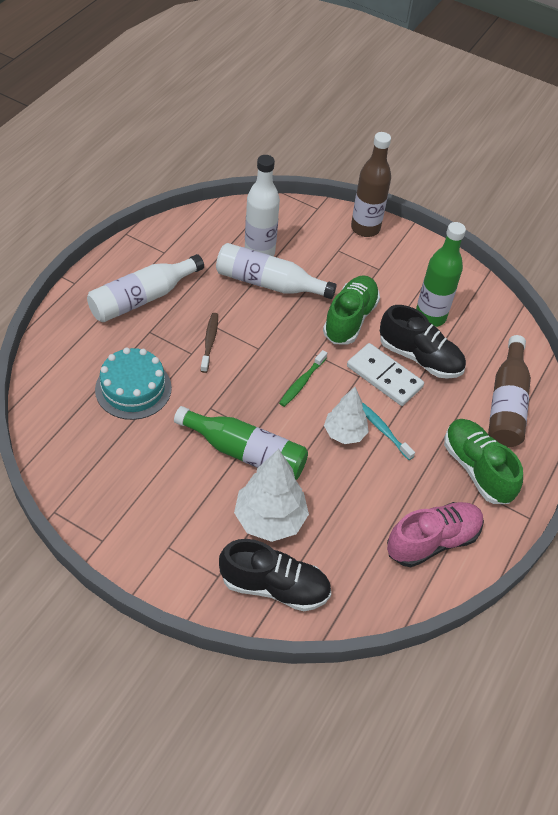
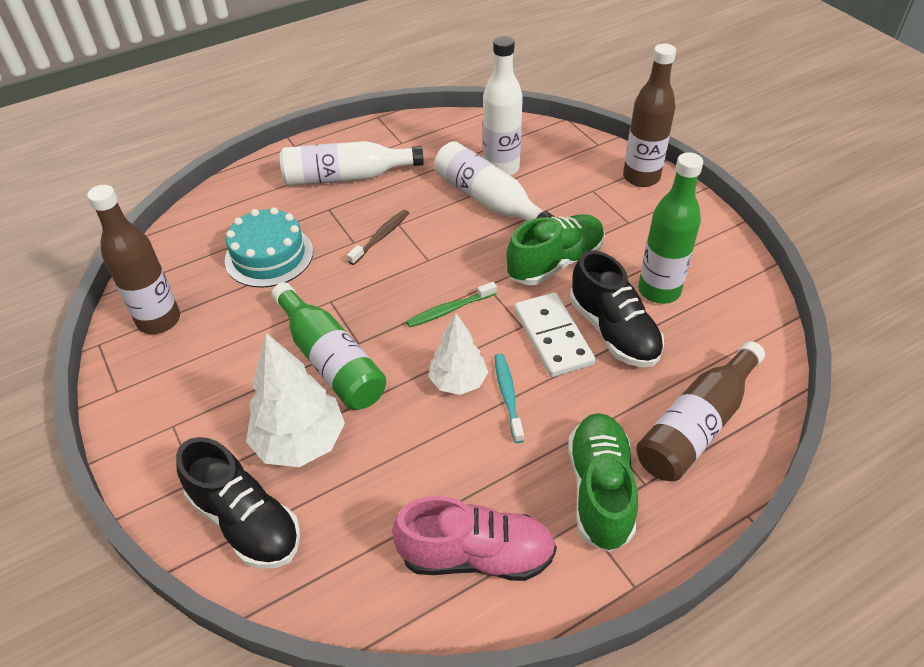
camera: 35 degrees right, 5 degrees down
(88, 474) = (159, 320): none -> brown bottle

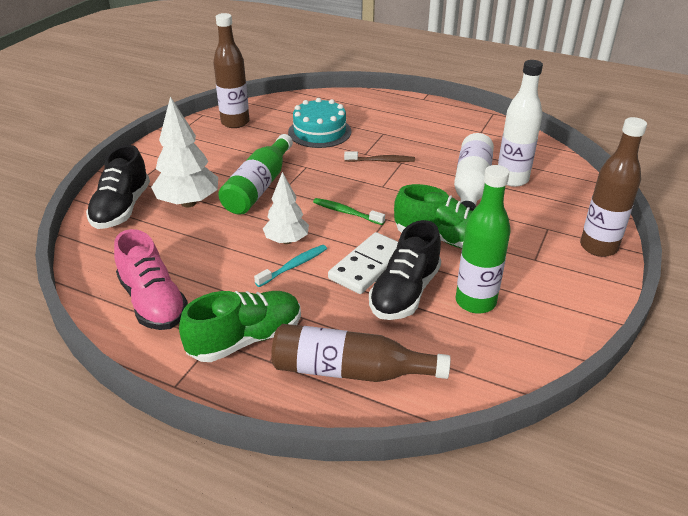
camera: 55 degrees right, 10 degrees down
(346, 177) = (419, 127): white bottle -> none

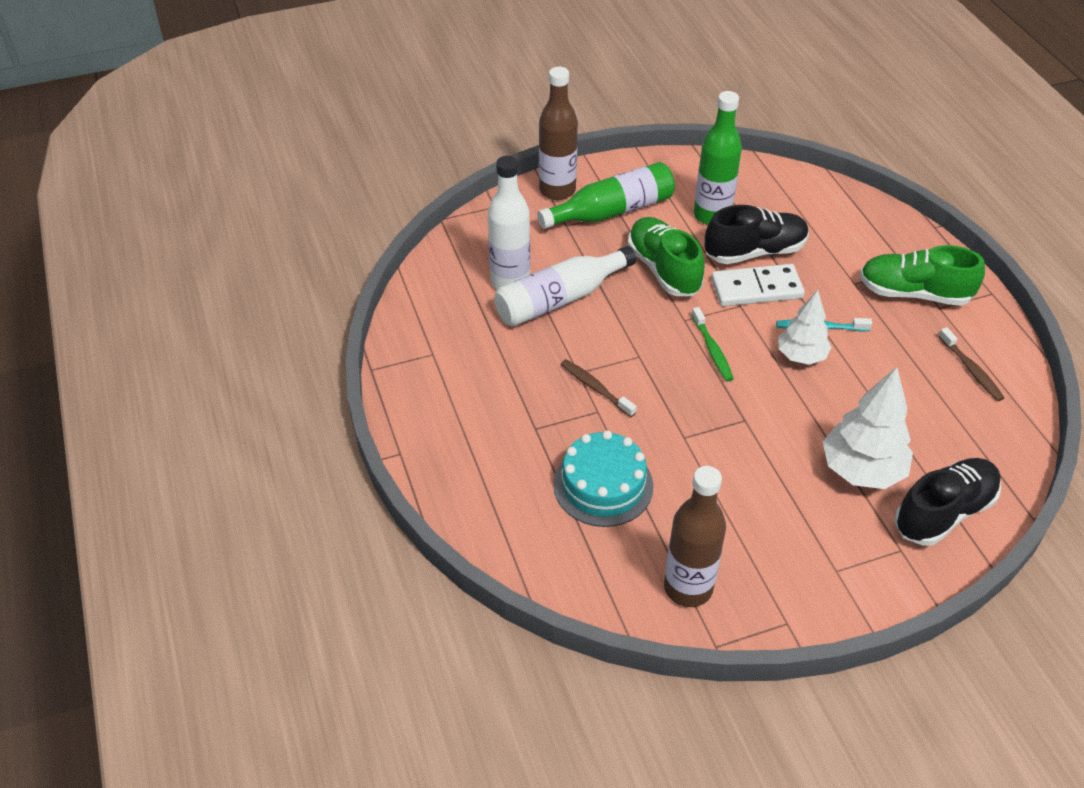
camera: 135 degrees left, 10 degrees up
(153, 302) = (971, 370): pink shoe -> brown toothbrush
(259, 187) = (765, 442): green bottle -> green bottle (612, 211)
(350, 371) = (856, 230): brown bottle -> none

